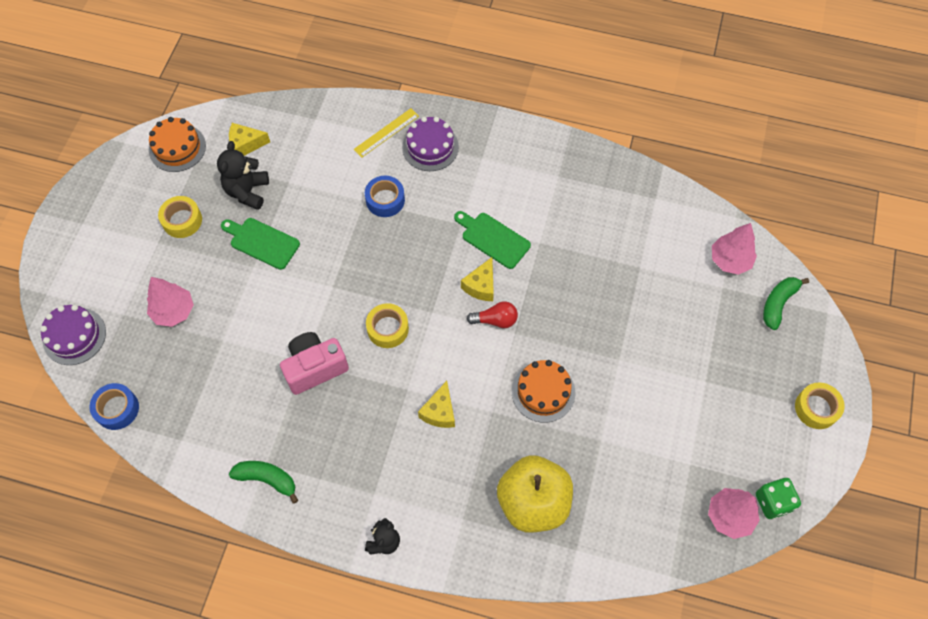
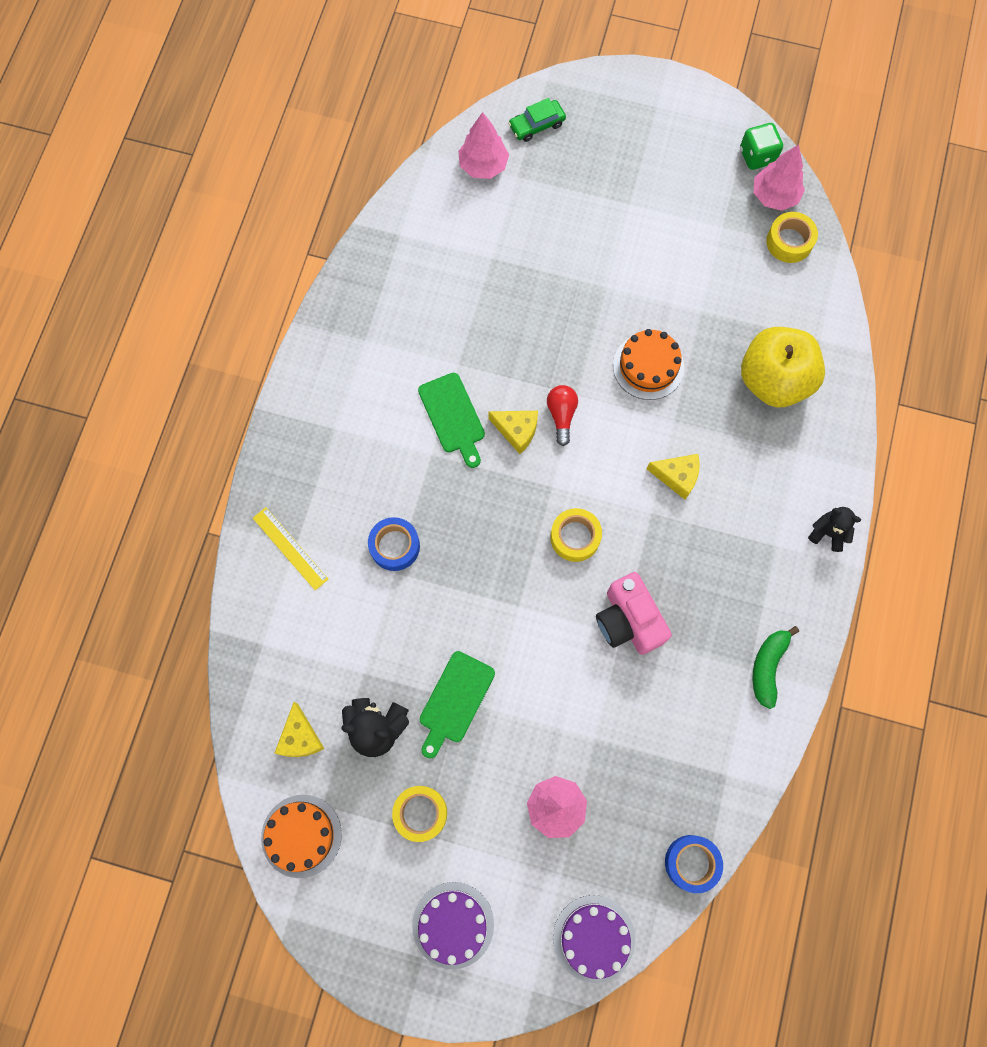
camera: 90 degrees left, 10 degrees up
(430, 147) = (316, 492): purple cake -> purple cake (453, 925)
(493, 239) = (453, 416): green cutting board -> green cutting board turned 60 degrees counterclockwise
(778, 304) = (537, 125): green banana -> green car
(816, 408) = (655, 105): yellow tape -> yellow tape (789, 242)

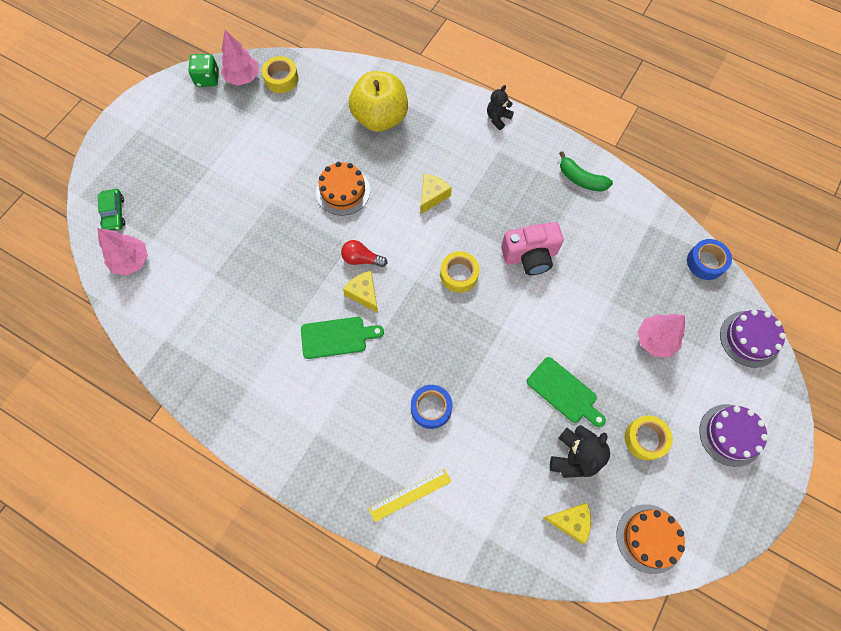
camera: 75 degrees left, 5 degrees down
(517, 431) = (364, 293): yellow cheese -> yellow cheese turned 75 degrees counterclockwise

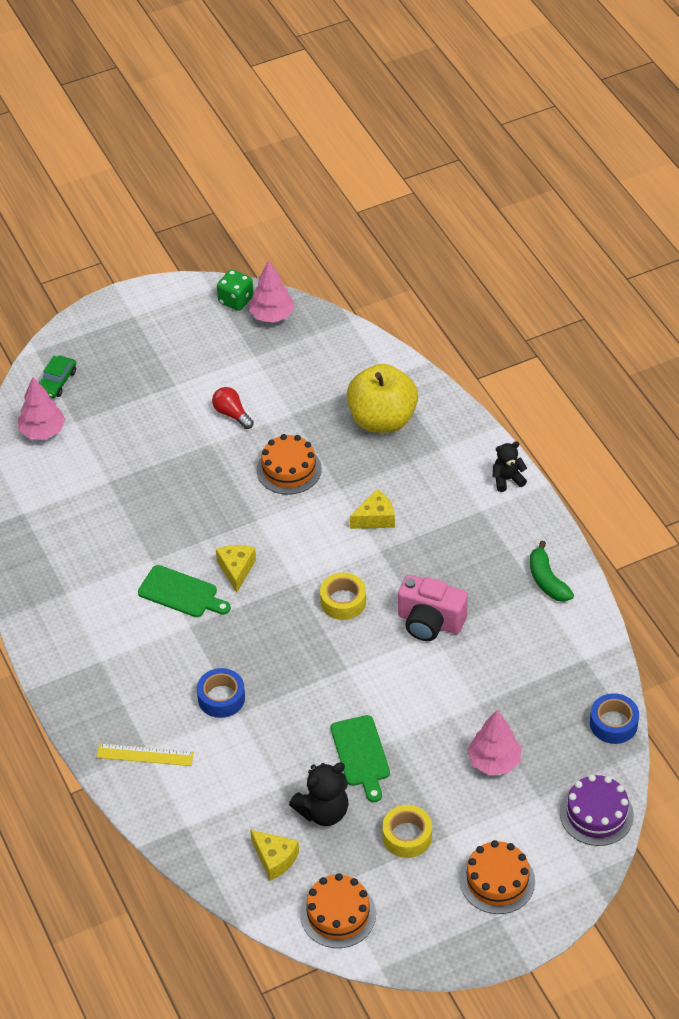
camera: 35 degrees right, 20 degrees down
(281, 79) = (310, 335): yellow tape -> none
(362, 259) = (258, 539): red light bulb -> red light bulb (232, 414)
(730, 435) = (497, 881): purple cake -> orange cake

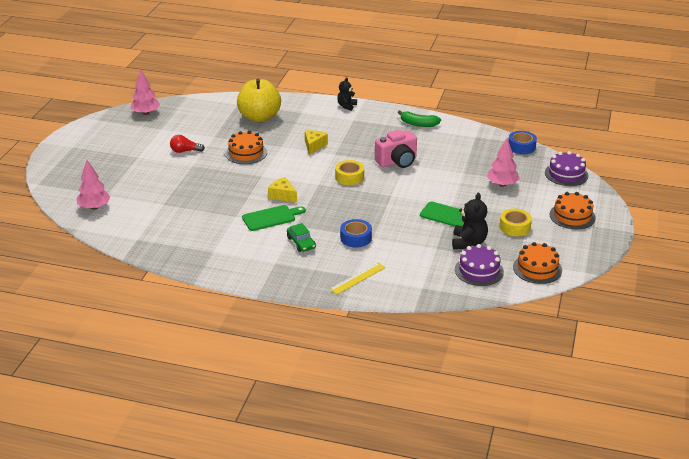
camera: 50 degrees left, 15 degrees down
(57, 382) = (70, 187): green car -> green car (301, 243)
(236, 300) = (118, 117): green dice -> none
(274, 859) = (479, 271): yellow cheese -> purple cake

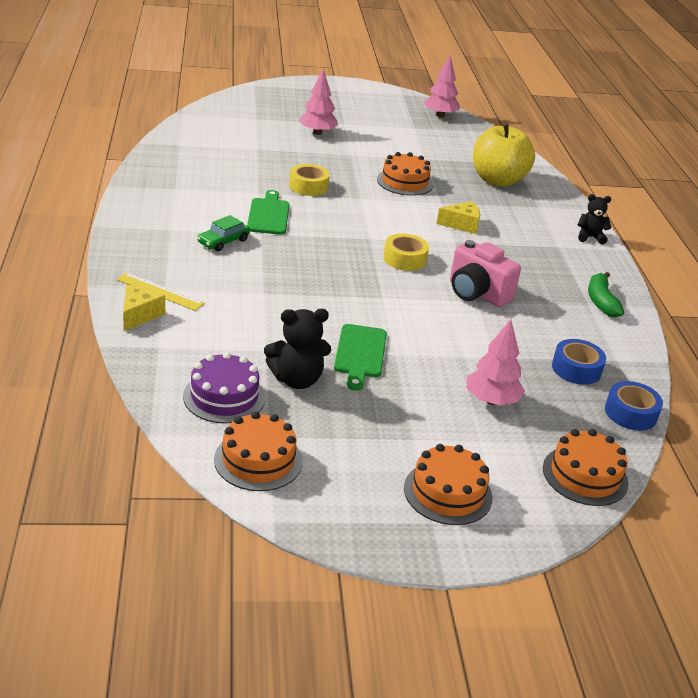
camera: 65 degrees right, 0 degrees up
(94, 207) = (228, 116): pink tree -> pink tree (317, 133)
(185, 151) = (378, 146): red light bulb -> none
(271, 218) = (268, 215): green cutting board -> green cutting board turned 135 degrees counterclockwise
(282, 195) = (324, 217): yellow cheese -> yellow cheese (139, 315)
(356, 238) = (256, 280): blue tape -> blue tape (576, 369)
(515, 227) = (370, 425): yellow tape -> yellow tape (308, 186)
(566, 174) = (585, 475): purple cake -> orange cake

